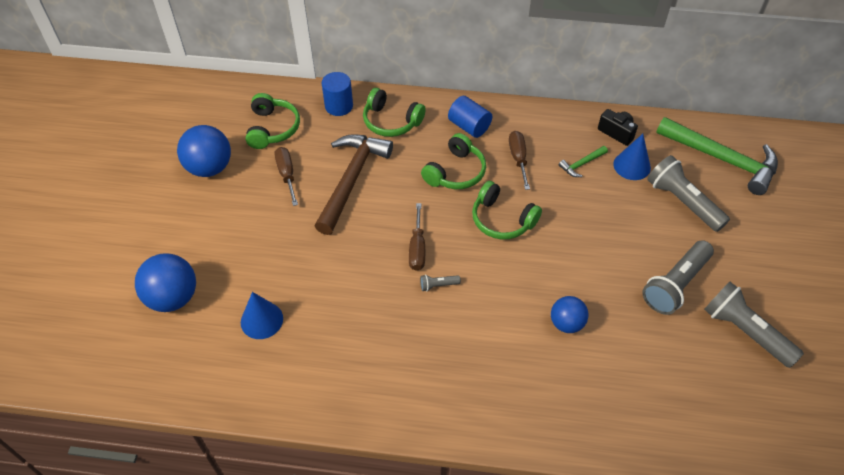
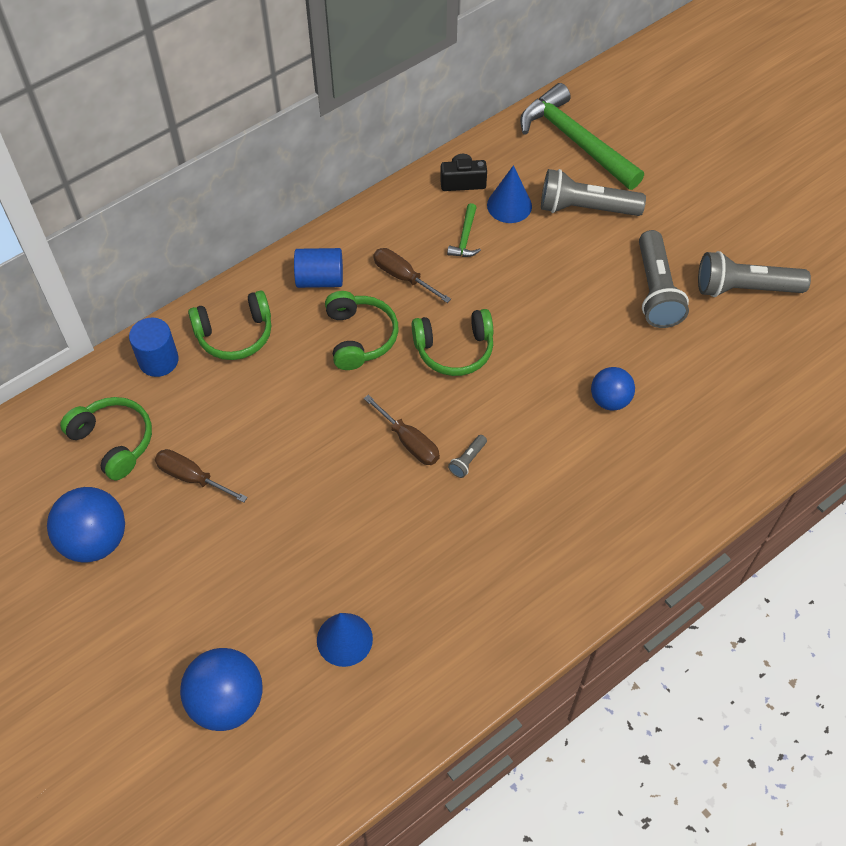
camera: 45 degrees left, 5 degrees up
(351, 180) = (266, 428): brown hammer -> none
(722, 159) = (575, 141): green hammer -> green hammer turned 120 degrees counterclockwise

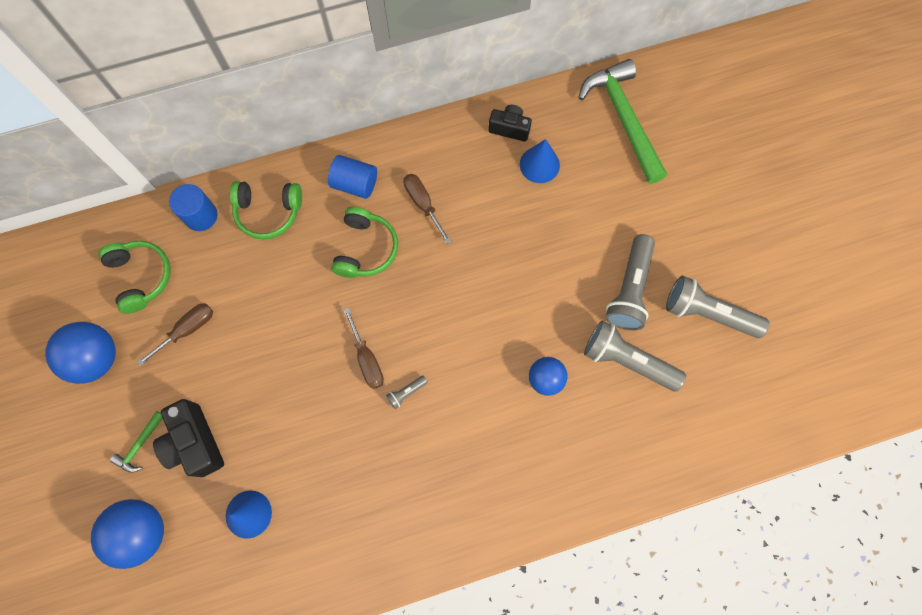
camera: 20 degrees right, 15 degrees up
(192, 477) = (187, 330): brown screwdriver -> brown screwdriver turned 90 degrees clockwise
(250, 588) = (195, 443): none -> black camera
(454, 349) = (437, 287): green headphones -> none
(465, 237) = (489, 183): green hammer -> green hammer (140, 445)
(585, 208) = (603, 189): grey flashlight -> grey flashlight (627, 360)

